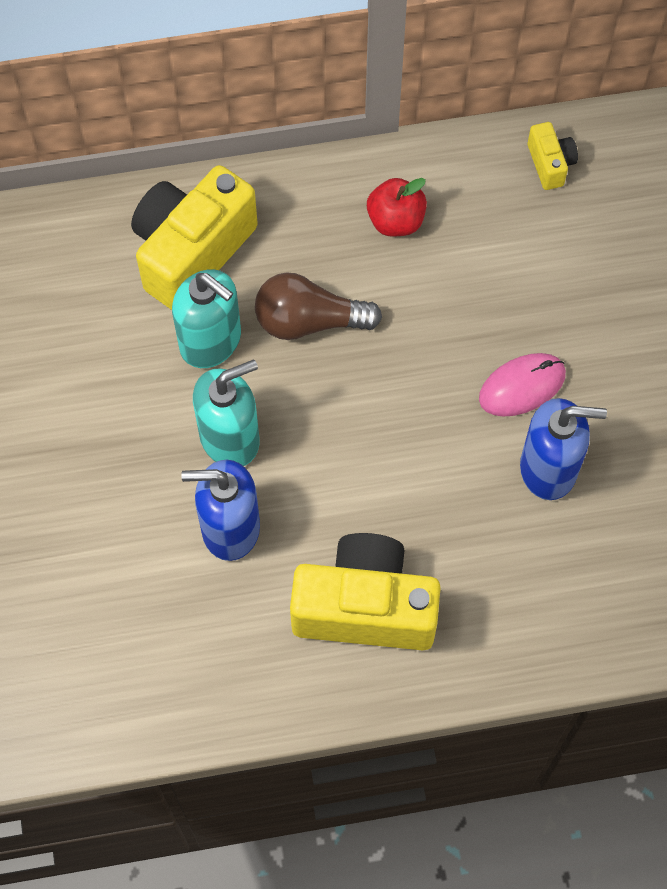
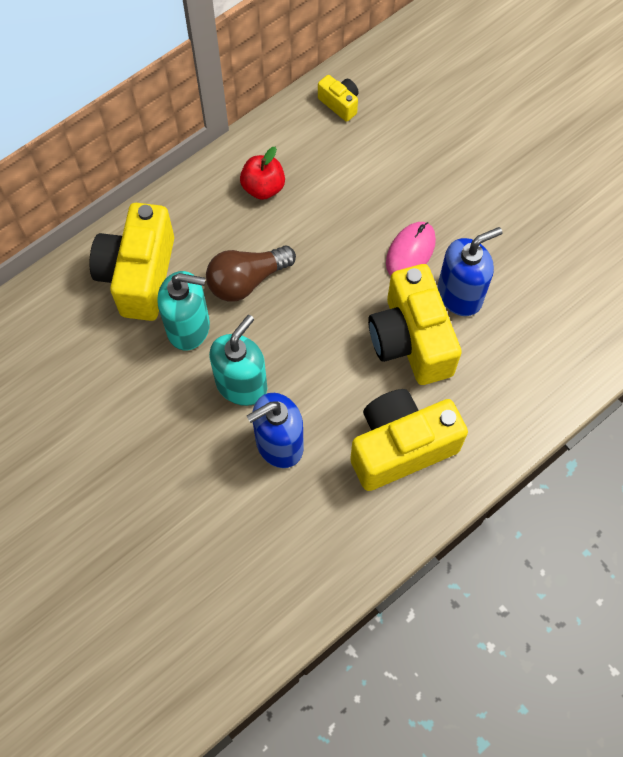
camera: 30 degrees left, 0 degrees up
(455, 491) = (410, 340): none -> yellow camera

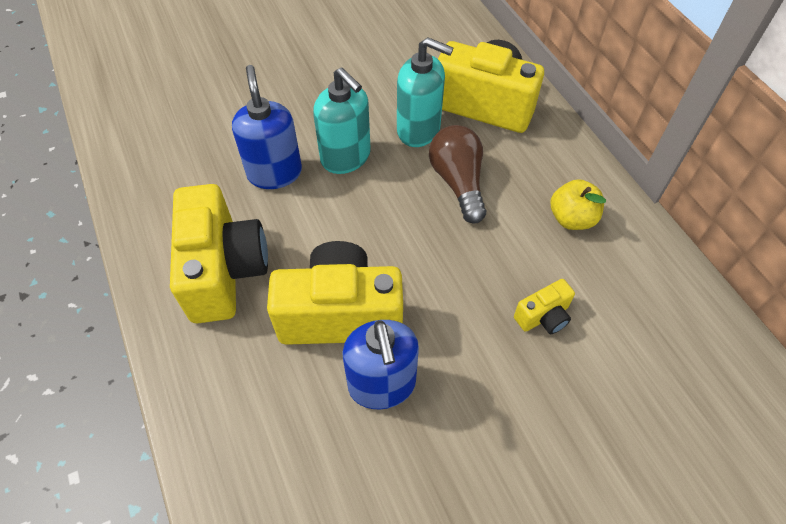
camera: 105 degrees right, 10 degrees down
(189, 327) = (419, 130): turquoise soap dispenser -> turquoise soap dispenser turned 90 degrees counterclockwise
(263, 187) = (571, 218): red apple -> yellow apple
(340, 104) = (689, 322): yellow camera -> yellow camera (543, 317)
(410, 252) = (456, 345): pink mouse -> none

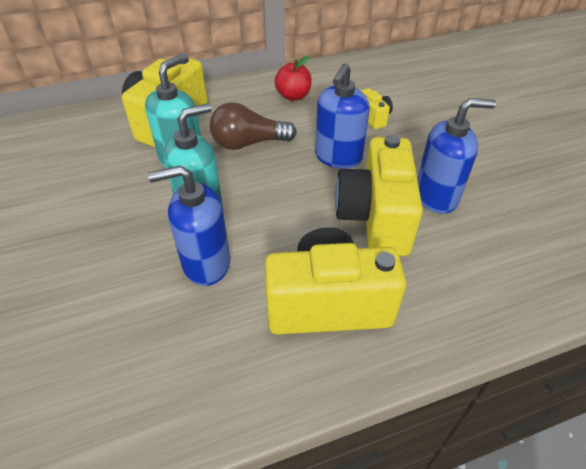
camera: 85 degrees left, 10 degrees down
(445, 274) = (338, 157): none -> blue soap dispenser
(571, 218) = (293, 96): yellow apple -> red apple

